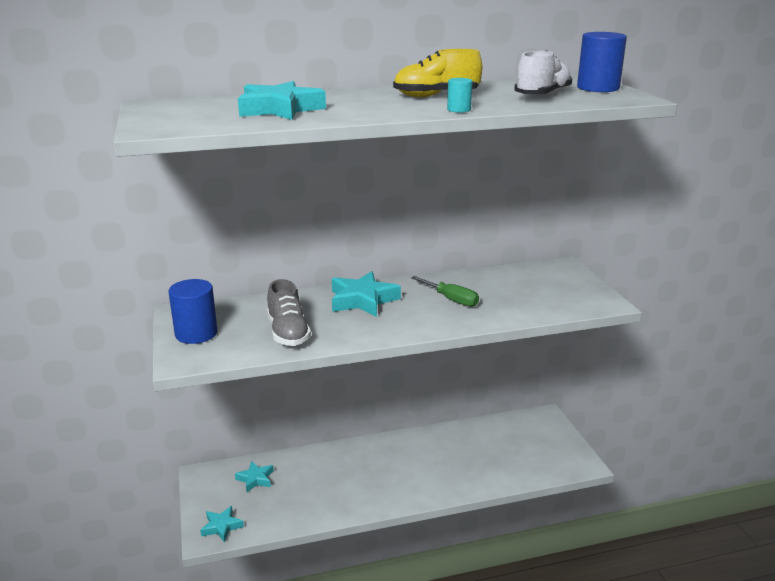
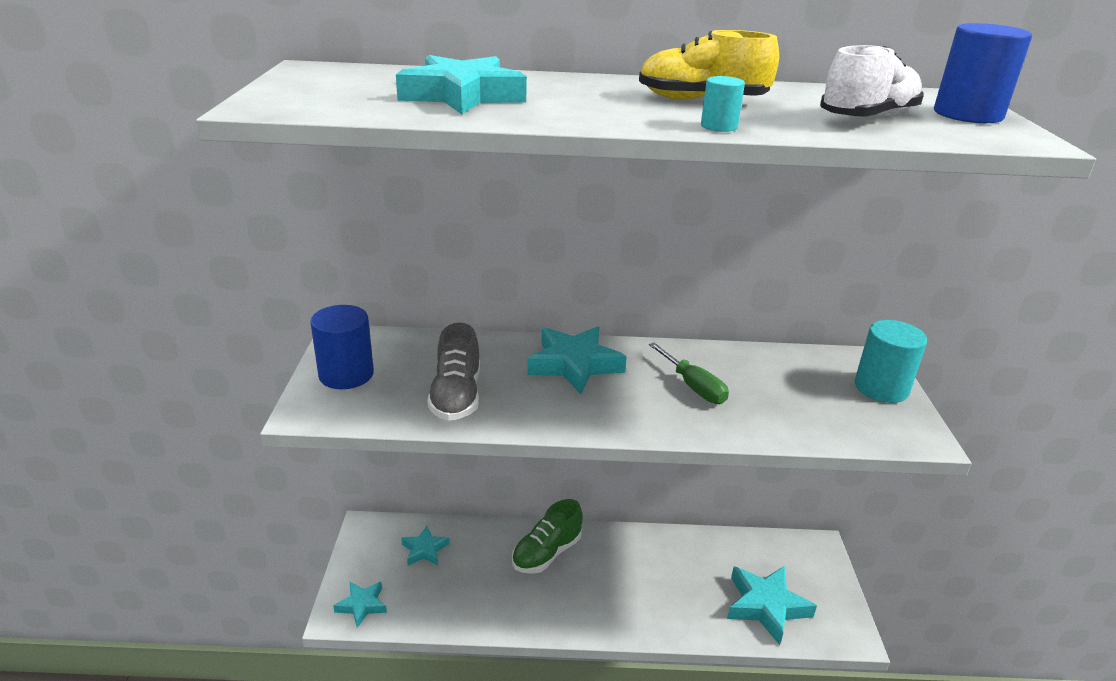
camera: 15 degrees right, 5 degrees up
(352, 461) = (547, 553): none -> green shoe
(522, 460) = (766, 606): none -> turquoise star
(573, 280) = (881, 388): none -> turquoise cylinder

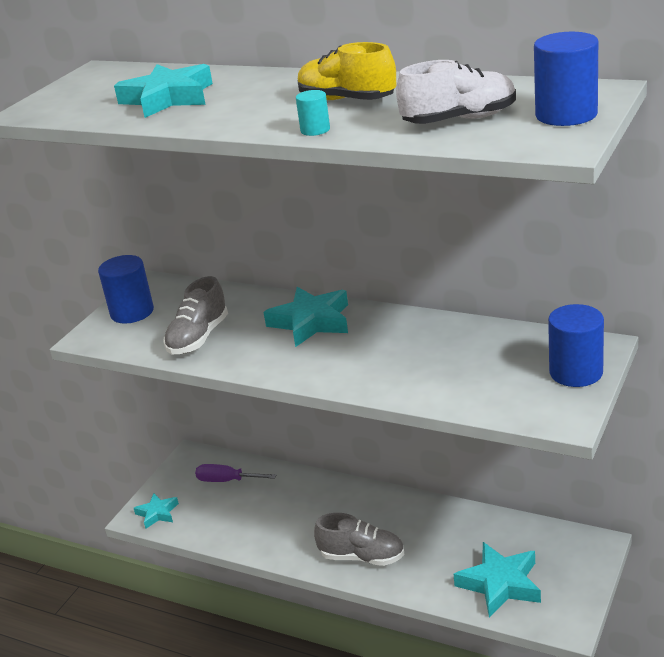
camera: 30 degrees right, 0 degrees up
(424, 550) = (227, 480): turquoise star -> purple screwdriver
(547, 553) = (326, 502): green shoe -> none
(619, 607) = (362, 556): none -> grey shoe
(693, 387) = (396, 351): green screwdriver -> none
(881, 388) = (576, 372): turquoise cylinder -> blue cylinder

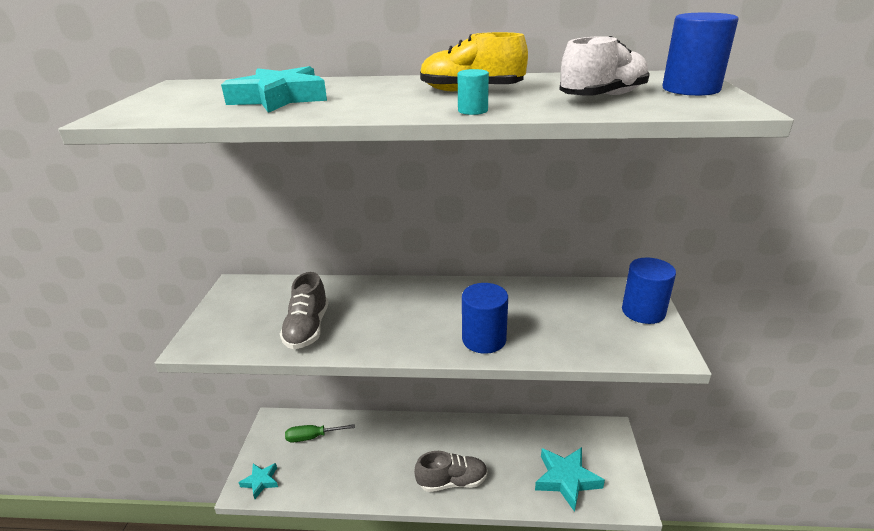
camera: 25 degrees left, 0 degrees up
(132, 312) = (229, 313): blue cylinder -> blue cylinder (484, 339)
(227, 480) = (312, 437): purple screwdriver -> green screwdriver
(311, 322) = (403, 300): turquoise star -> none

